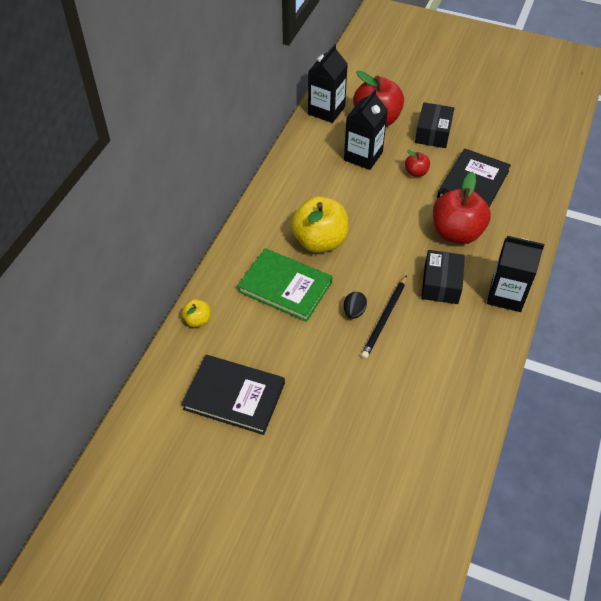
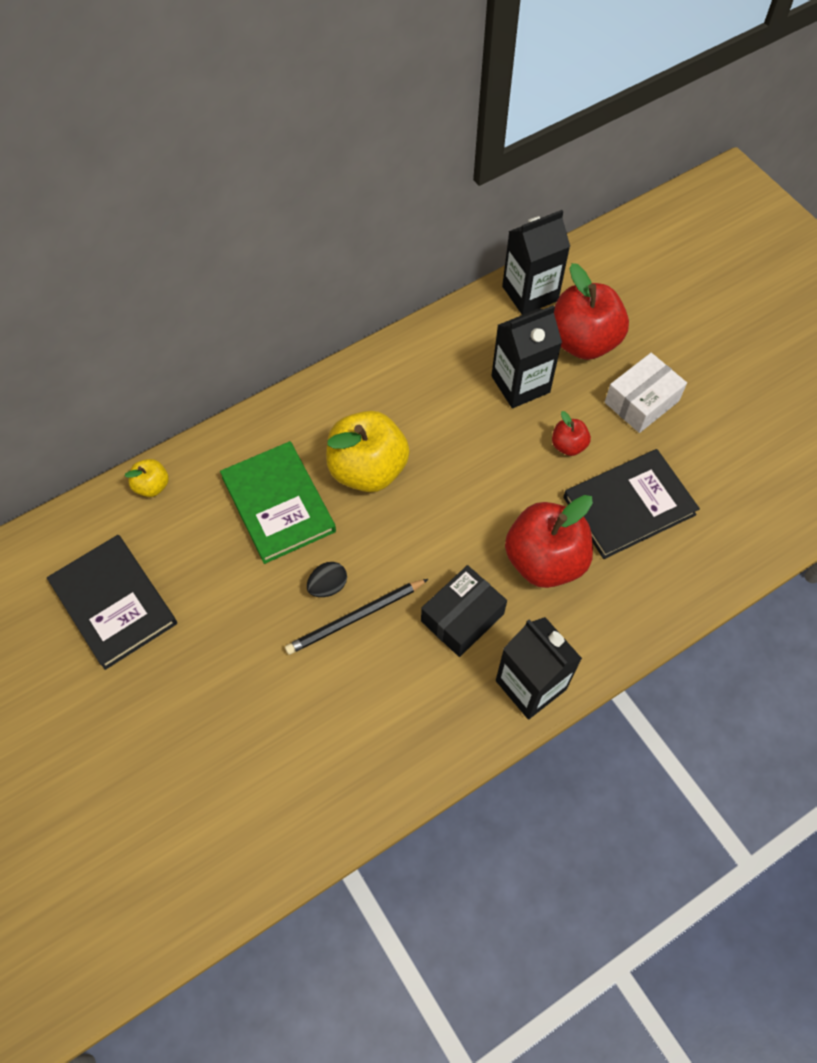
camera: 35 degrees right, 10 degrees up
(433, 133) = (641, 402): black box -> white box

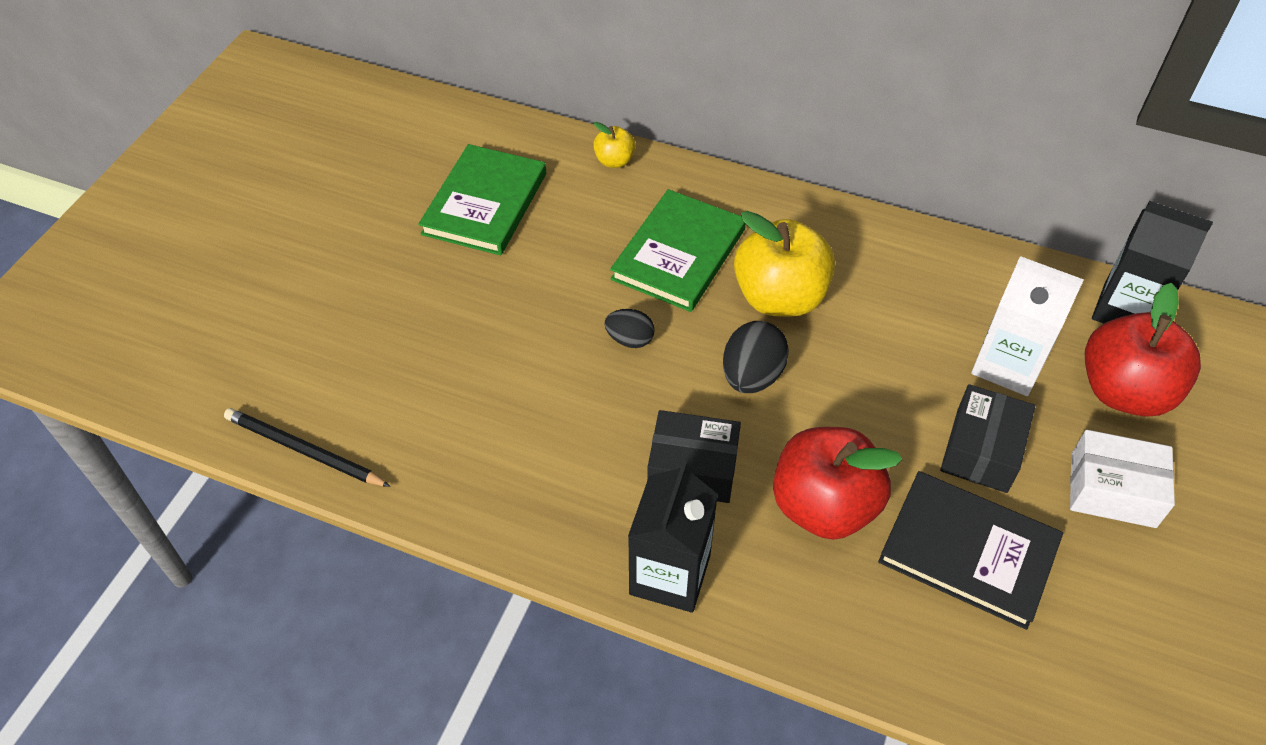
camera: 55 degrees right, 10 degrees down
(114, 603) = (485, 203): black book -> green book
(355, 618) = (615, 380): black pencil -> black pencil (304, 450)
(418, 532) = (752, 376): none -> black egg
(520, 384) = (1007, 365): black carton -> white carton
(568, 445) = (981, 450): red apple -> black box

